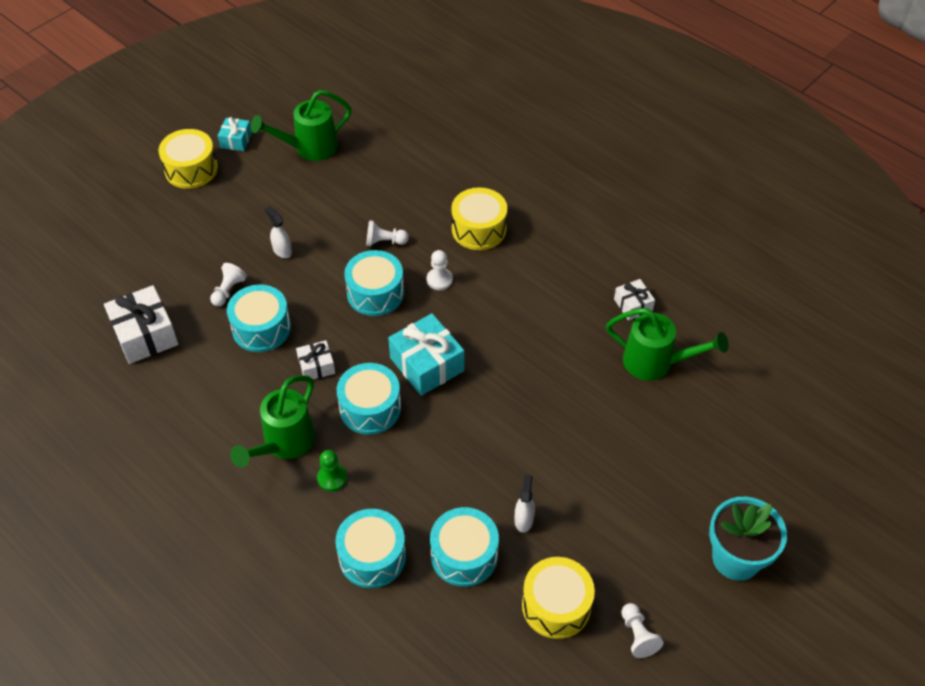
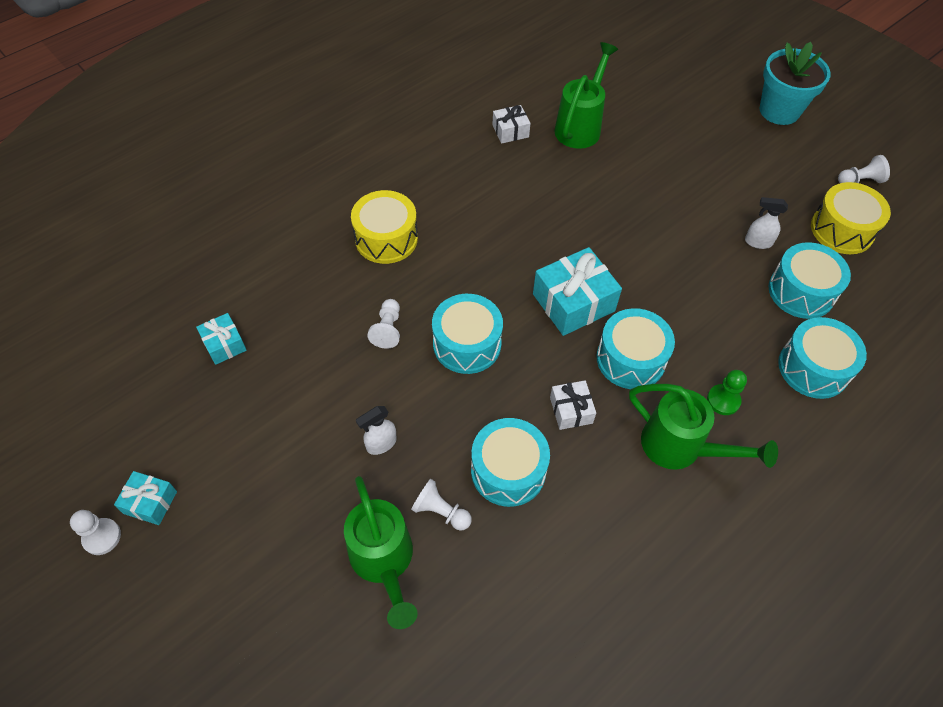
camera: 85 degrees left, 5 degrees up
(145, 335) = (506, 623): white gift -> none
(191, 169) = (192, 567): yellow drum -> none
(310, 148) = (198, 405): green watering can -> green watering can (384, 561)
(362, 151) = (224, 344): none -> turquoise gift
(439, 280) = (455, 281): white pawn -> white pawn (102, 537)

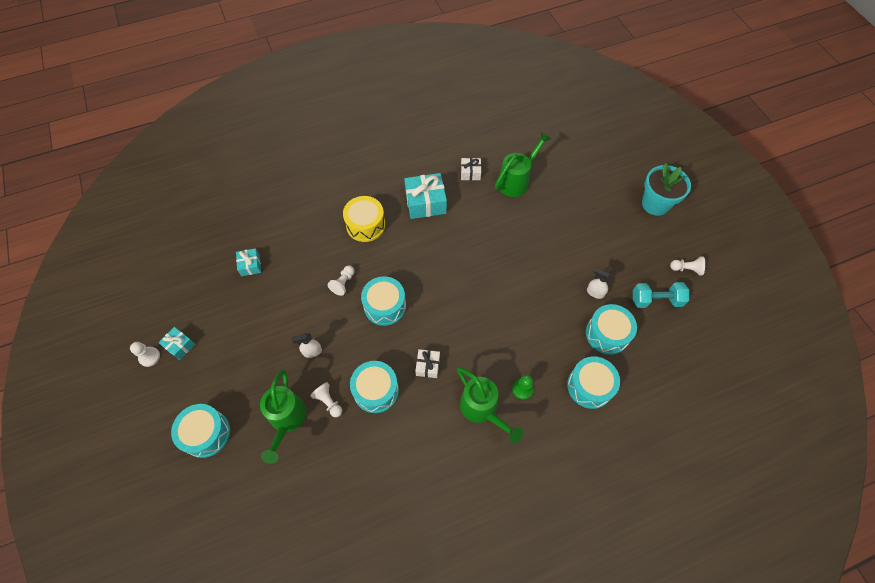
camera: 20 degrees right, 5 degrees up
(573, 302) = (459, 298): turquoise gift -> turquoise gift (425, 202)
(630, 359) = (478, 345): turquoise drum -> turquoise drum (206, 433)
(842, 230) = (656, 300): yellow drum -> turquoise dumbbell

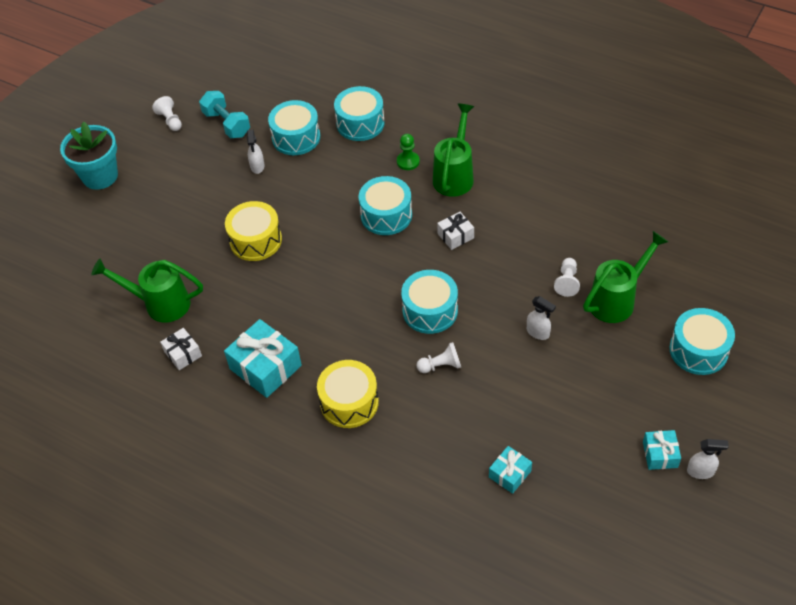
camera: 125 degrees left, 10 degrees down
(149, 357) = (701, 471): white pawn -> white spray bottle
(376, 390) = (518, 256): turquoise drum -> turquoise drum (386, 215)
(525, 252) = (256, 240): none -> yellow drum

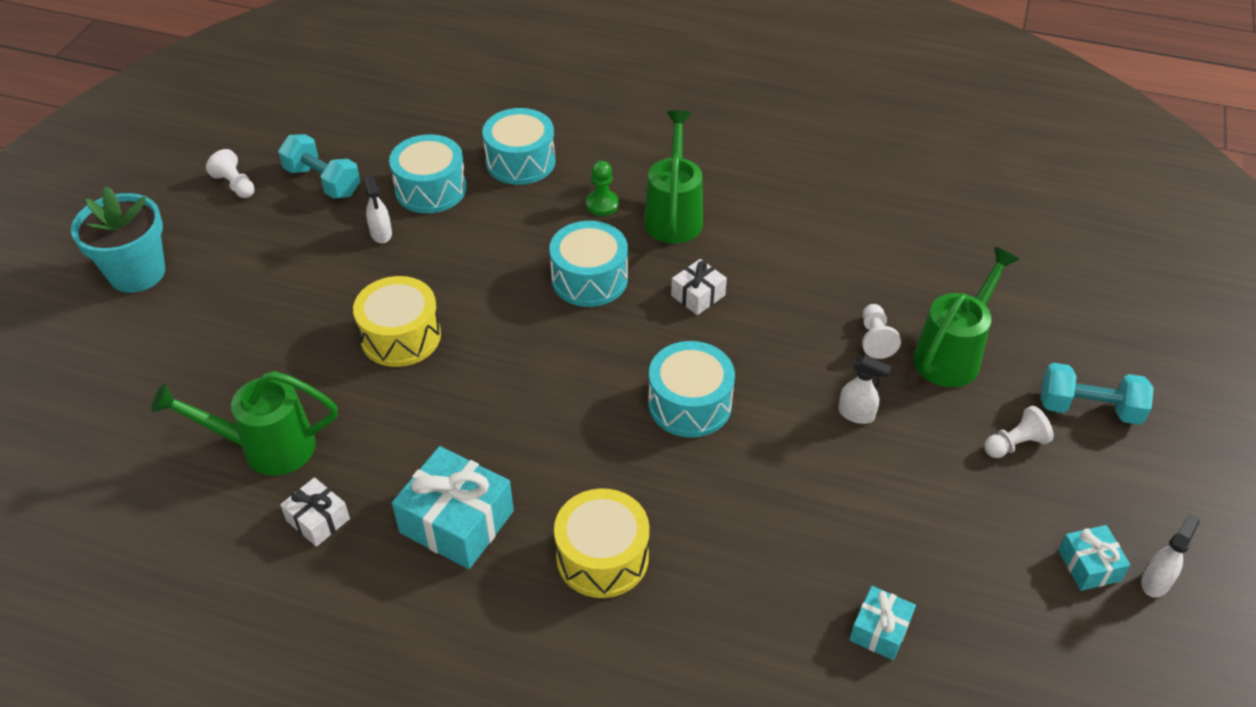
camera: 15 degrees left, 5 degrees down
(441, 365) = (728, 481): white pawn -> white pawn (1015, 444)
(698, 350) = (1089, 409): turquoise drum -> turquoise dumbbell
(701, 471) = (1155, 581): white spray bottle -> white spray bottle turned 45 degrees counterclockwise

